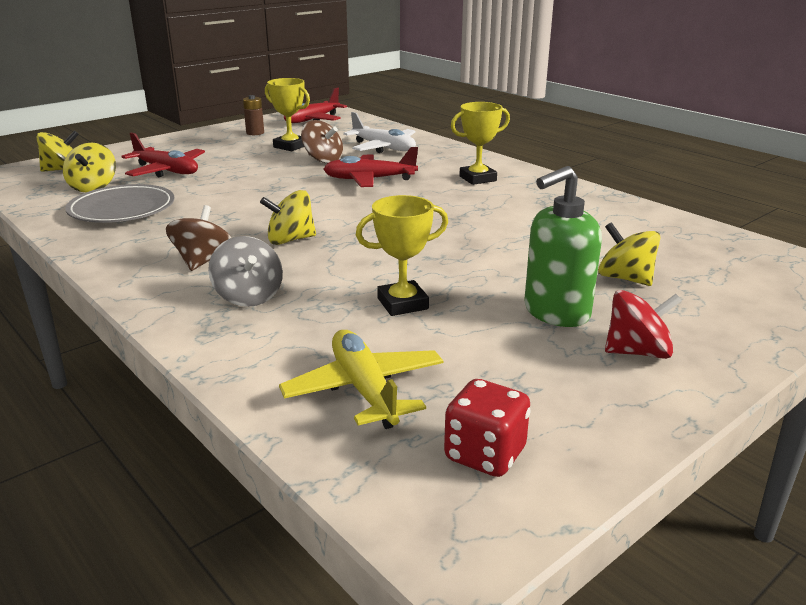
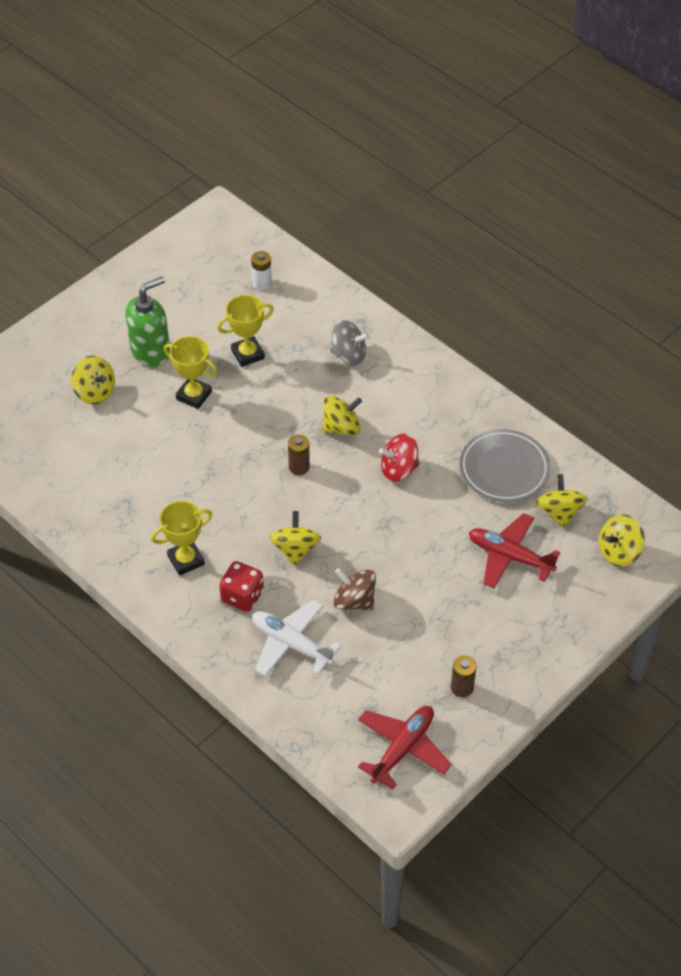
camera: 175 degrees right, 25 degrees up
(202, 261) = (397, 393): brown spinning top -> none
(248, 296) = (348, 355): grey spinning top -> grey spinning top turned 135 degrees clockwise
(290, 146) = (402, 641): yellow trophy -> yellow trophy (194, 395)
(352, 218) = (299, 467): none -> brown battery
(364, 390) = (262, 283): yellow plane -> white battery
(369, 180) = (295, 549): red plane -> yellow spinning top
(485, 454) = (203, 251): red dice -> red dice (242, 596)
(637, 352) = (112, 320): red spinning top -> red spinning top (399, 469)

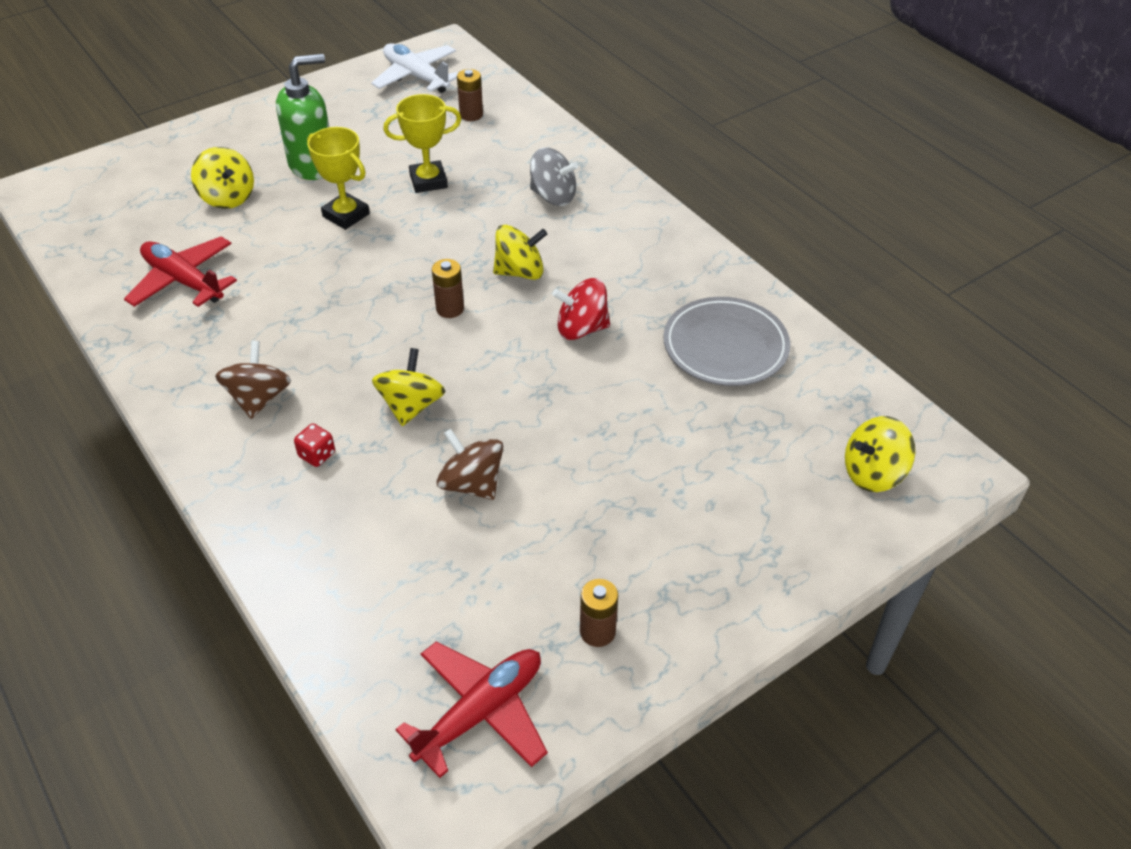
camera: 10 degrees right, 5 degrees down
(186, 560) = (259, 398): yellow trophy -> brown spinning top
(242, 596) = (317, 455): red dice -> red dice, size x0.59
(262, 283) = (471, 115): white battery -> brown battery
(291, 643) = (362, 528): white plane -> white plane (416, 77)
(510, 556) = (710, 457): red plane -> red plane (183, 281)
(559, 512) = (793, 410): yellow spinning top -> none

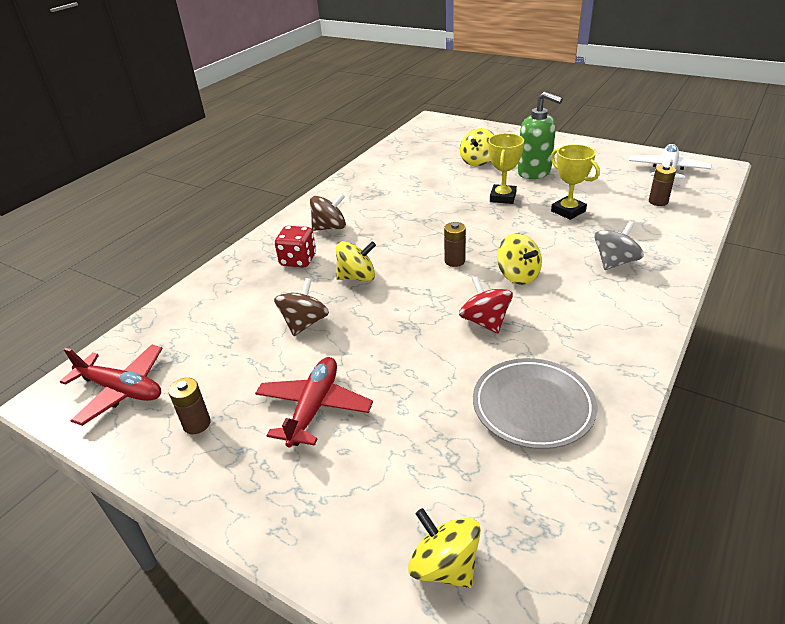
camera: 70 degrees right, 10 degrees down
(183, 281) = (400, 175): red plane -> red plane (314, 408)
(317, 455) = (298, 260): red dice -> red dice, size x1.71
(553, 196) = (615, 262): grey spinning top -> grey spinning top turned 135 degrees counterclockwise

